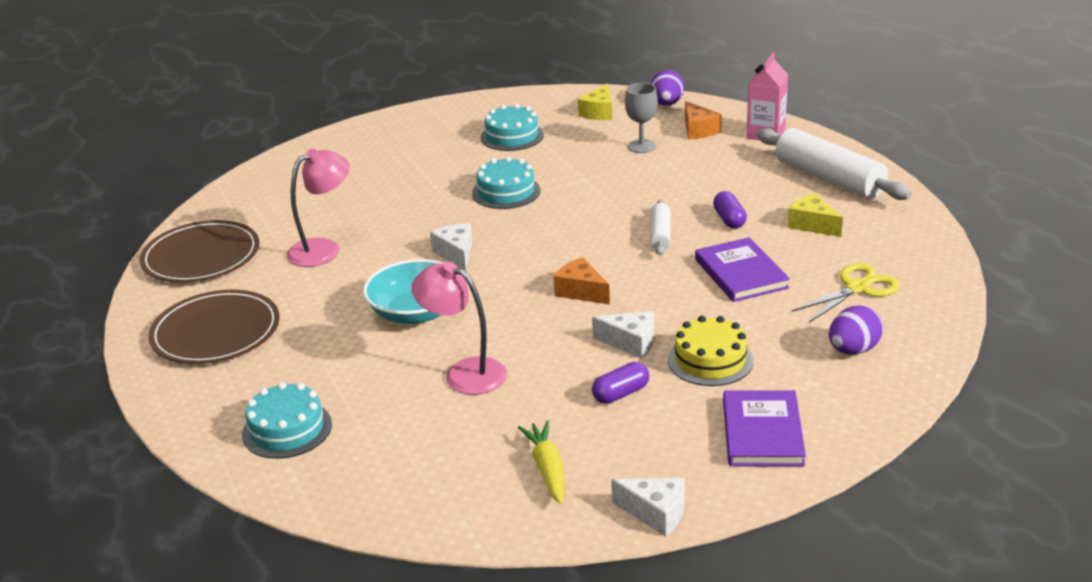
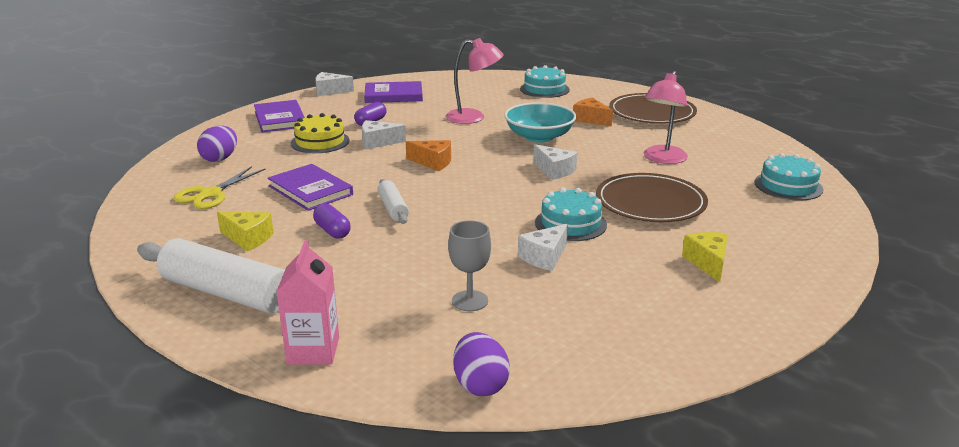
camera: 155 degrees right, 5 degrees down
(201, 256) = (742, 142): brown plate -> brown plate (650, 202)
(512, 136) = (639, 289): turquoise cake -> turquoise cake (788, 186)
(547, 469) = (393, 95): yellow carrot -> purple book
(558, 167) = (544, 257): none -> white cheese
(599, 112) = (567, 348): yellow cheese -> yellow cheese (708, 263)
(698, 130) = (409, 340): orange cheese -> orange cheese (590, 119)

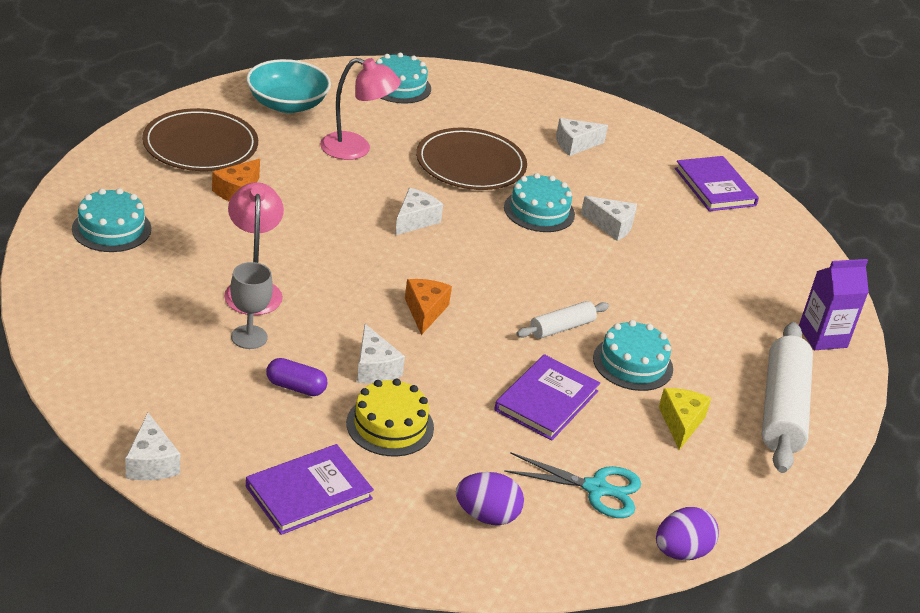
camera: 110 degrees left, 10 degrees up
(210, 194) = (596, 488): yellow scissors -> turquoise scissors
(313, 351) = (822, 337): pink carton -> purple carton
(332, 231) = (632, 363): purple capsule -> turquoise cake
(393, 95) = (164, 381): purple book -> purple book (715, 187)
(470, 301) = (705, 263): grey goblet -> grey goblet (249, 337)
(480, 385) = (804, 252): purple egg -> purple egg (681, 552)
(539, 137) = (312, 232): turquoise bowl -> turquoise bowl (287, 104)
(708, 263) = (575, 144): yellow cheese -> white cheese

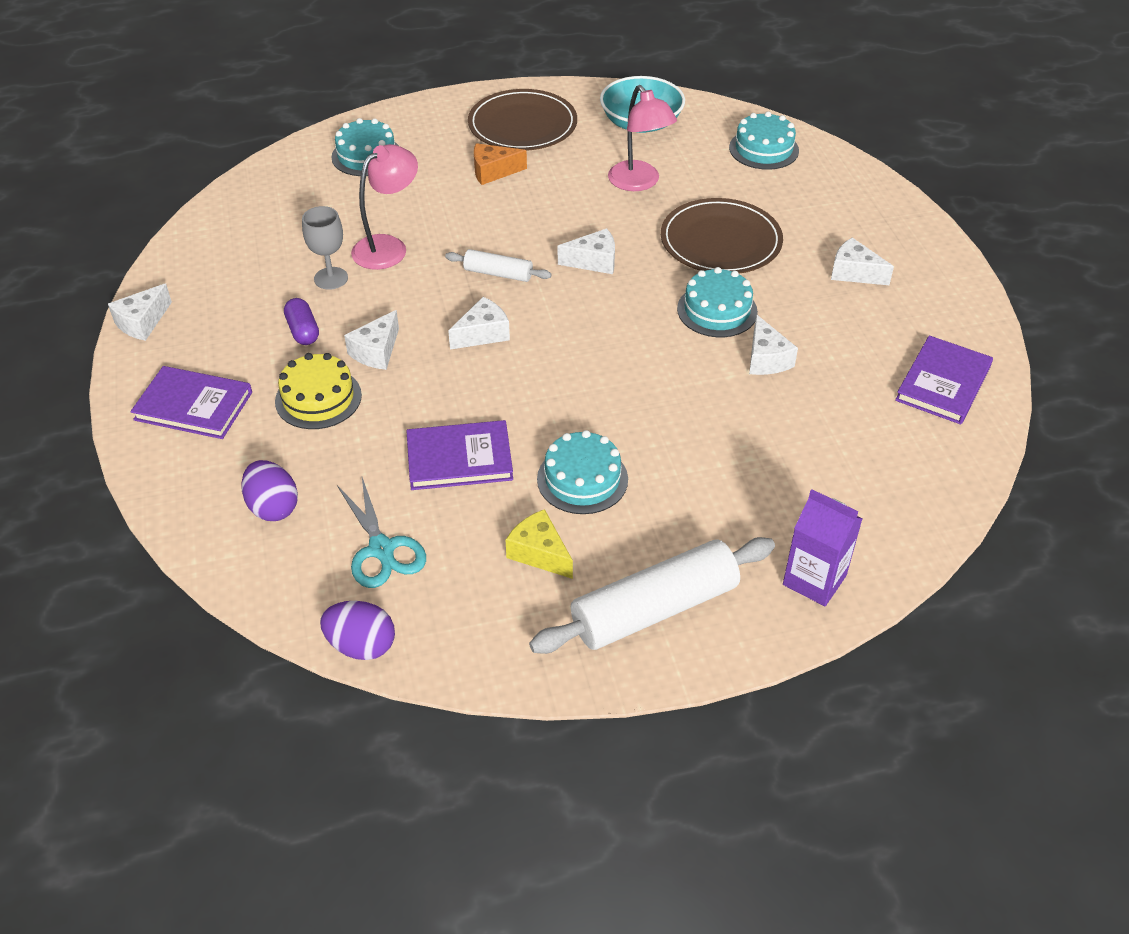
camera: 55 degrees right, 10 degrees up
(425, 311) = (483, 334): orange cheese -> white cheese
(561, 327) = (571, 413): white rolling pin -> white rolling pin (498, 273)
(681, 423) = (539, 553): yellow cheese -> yellow cheese turned 105 degrees counterclockwise

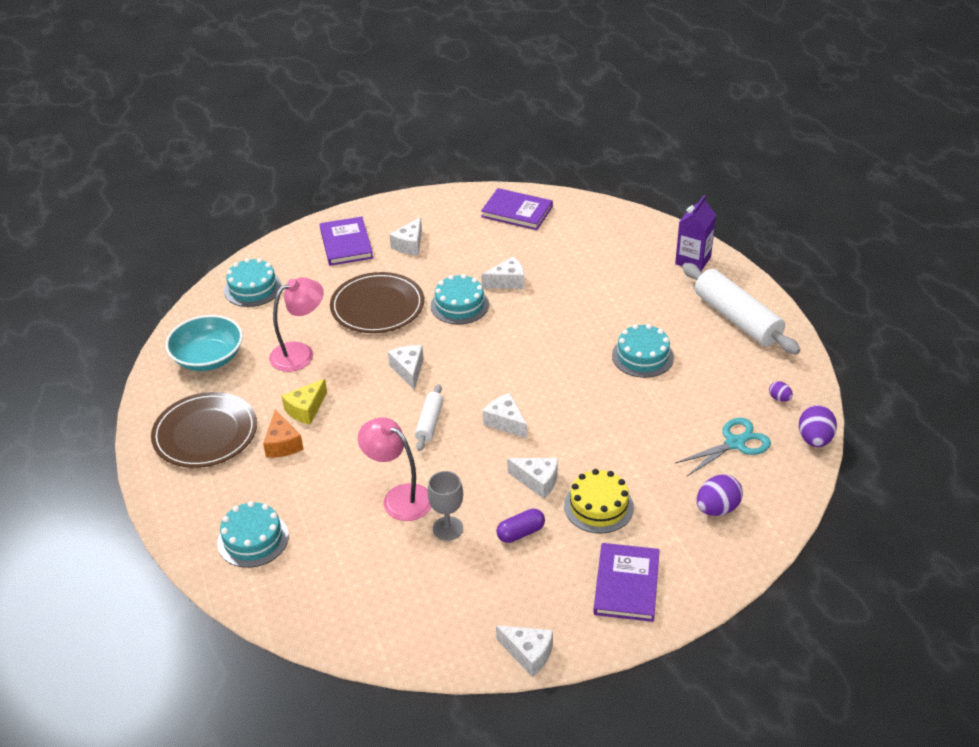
camera: 95 degrees left, 5 degrees down
(458, 622) = (779, 398): none -> purple egg
(459, 459) = (641, 417): purple book -> purple book (346, 244)
(539, 553) = (711, 369): yellow cheese -> yellow cheese (306, 409)

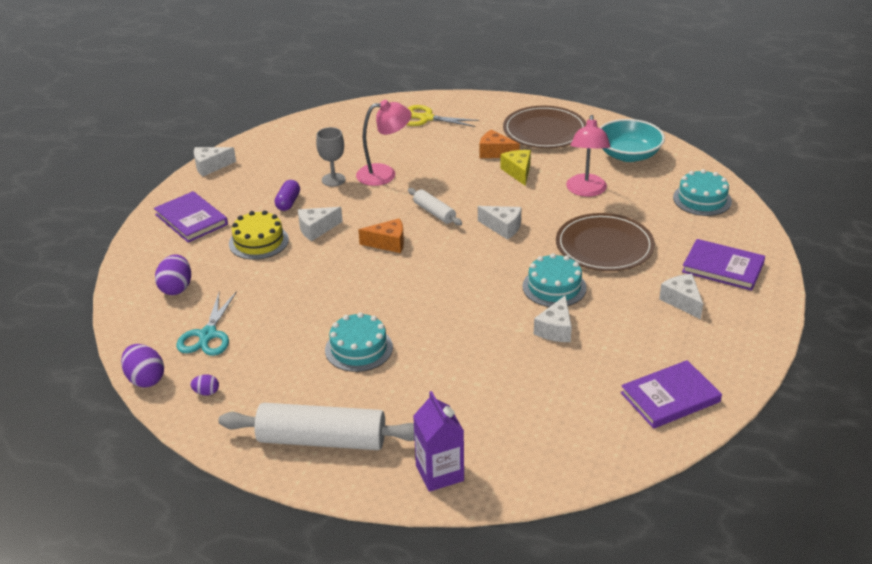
camera: 130 degrees right, 5 degrees down
(253, 539) = (426, 118): turquoise cake -> yellow scissors
(505, 422) = (388, 243): white cheese -> orange cheese

